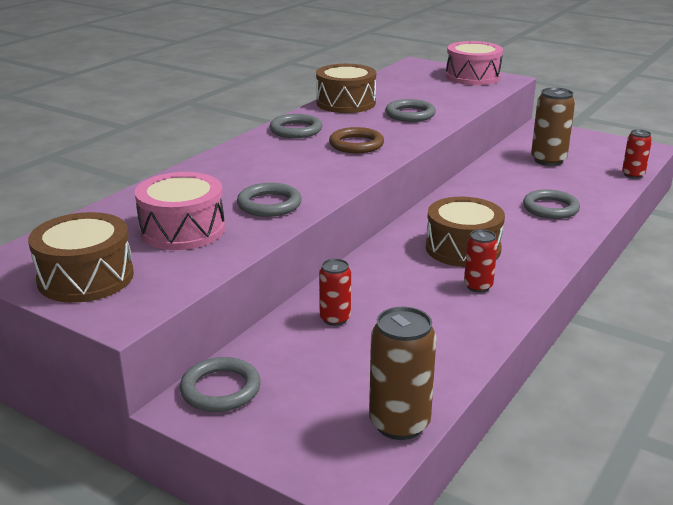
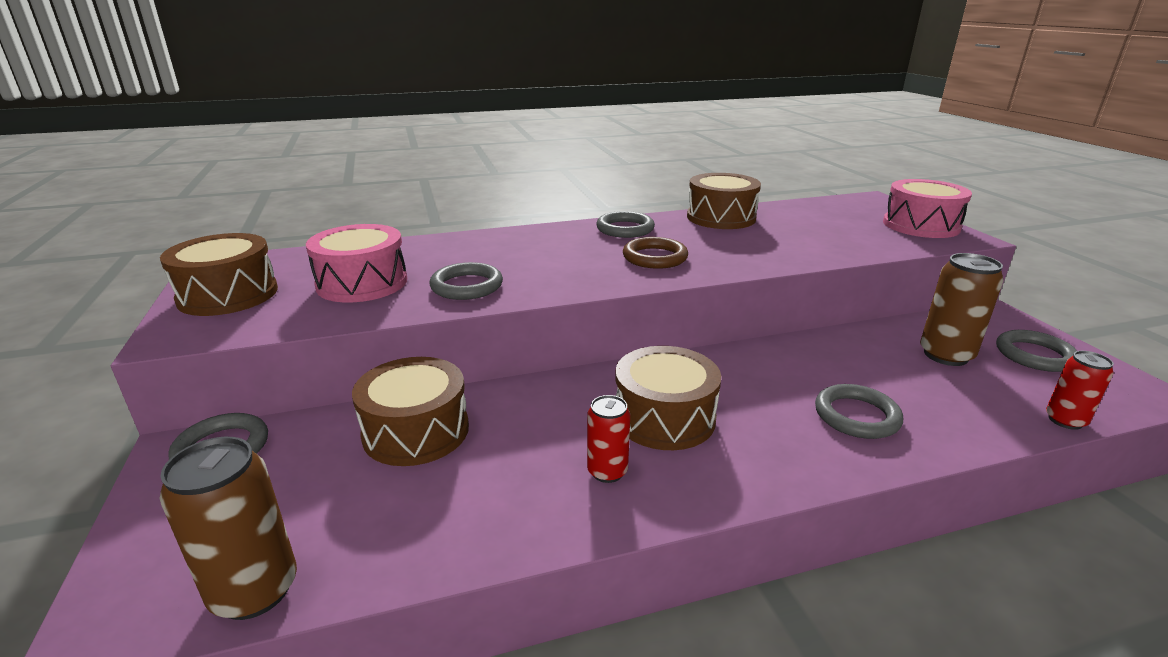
camera: 40 degrees right, 0 degrees up
(335, 318) = (416, 431): red can -> brown drum
(410, 114) = (769, 244): grey ring -> grey ring (1034, 355)

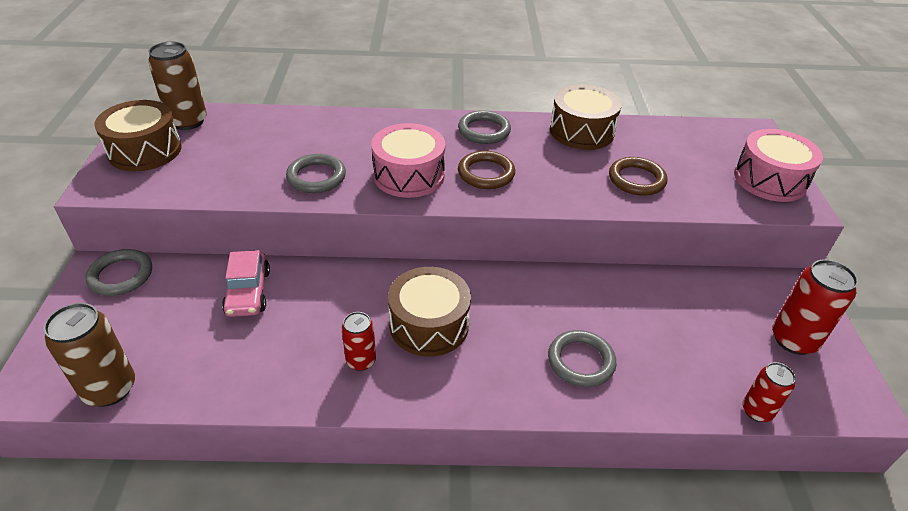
camera: 15 degrees right, 15 degrees up
(362, 283) = (242, 157): pink drum -> pink drum (409, 175)
(416, 431) = (248, 292): brown drum -> pink car
(805, 241) = (636, 180): none -> brown ring
(945, 355) = (709, 320): brown can -> brown can (188, 121)
(1034, 355) = (793, 340): grey ring -> red can

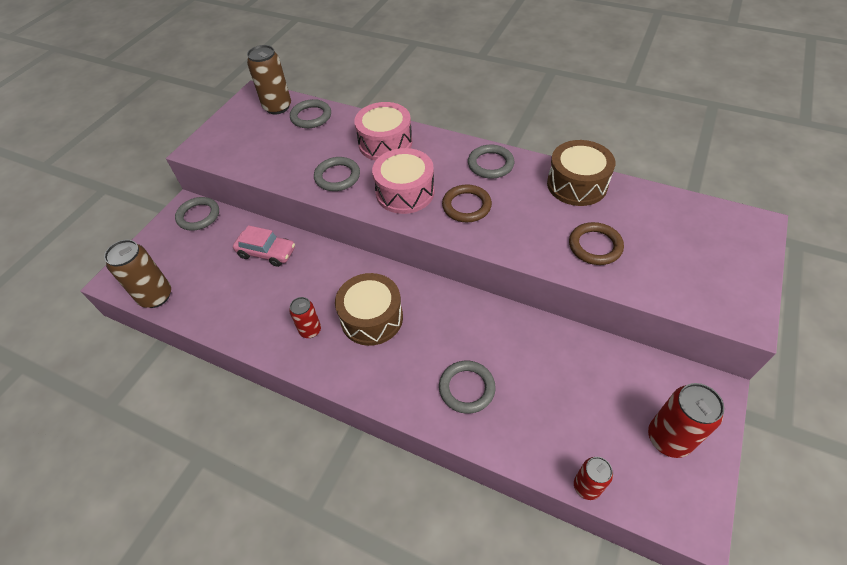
camera: 30 degrees right, 10 degrees up
(145, 150) = (238, 126): brown drum -> none
(240, 123) = (311, 116): none -> grey ring
(248, 292) = (267, 252): pink car -> pink car turned 90 degrees counterclockwise
(770, 180) = (731, 281): pink drum -> pink drum (385, 143)

